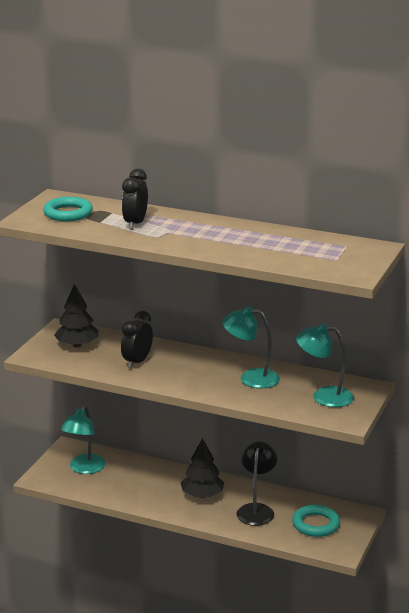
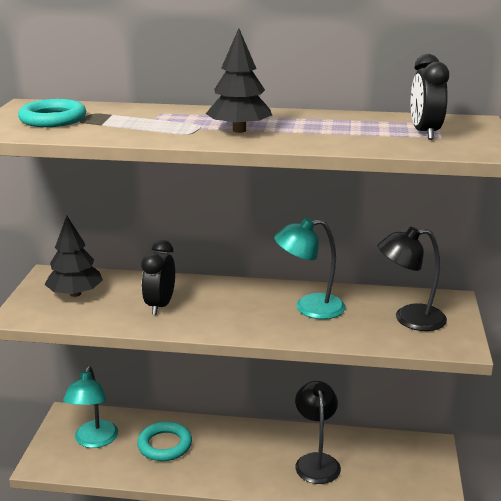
camera: 15 degrees left, 0 degrees up
(135, 223) = (150, 122): black clock -> black clock (425, 133)
(202, 495) = (246, 452): black tree -> black tree (239, 130)
(316, 524) = (391, 469): turquoise ring -> turquoise ring (165, 445)
(324, 396) = (409, 318): turquoise lamp -> black lamp

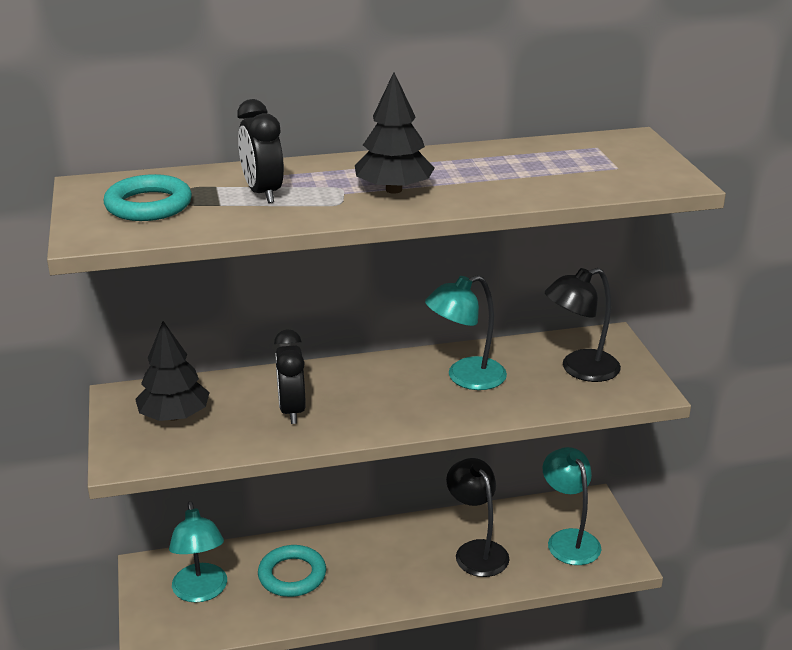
camera: 20 degrees left, 5 degrees up
(398, 471) = (568, 539): none -> turquoise lamp
(425, 133) = (596, 164): black clock -> black clock (263, 193)

